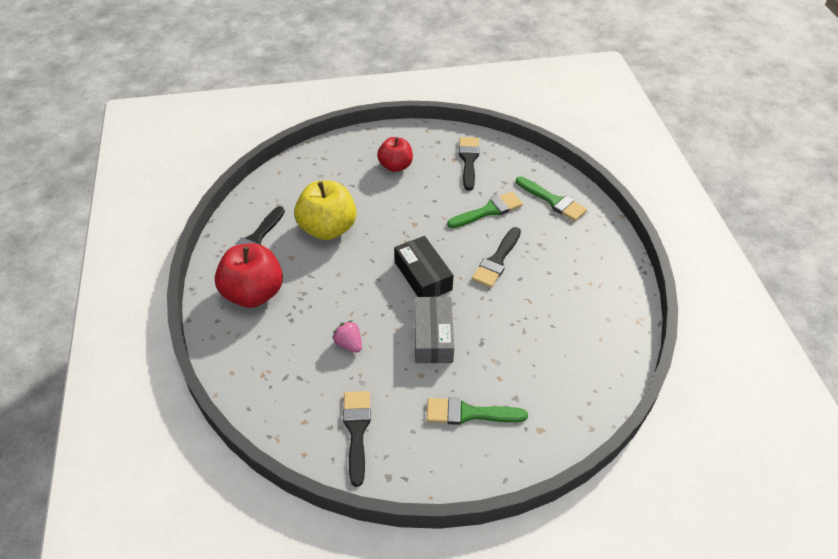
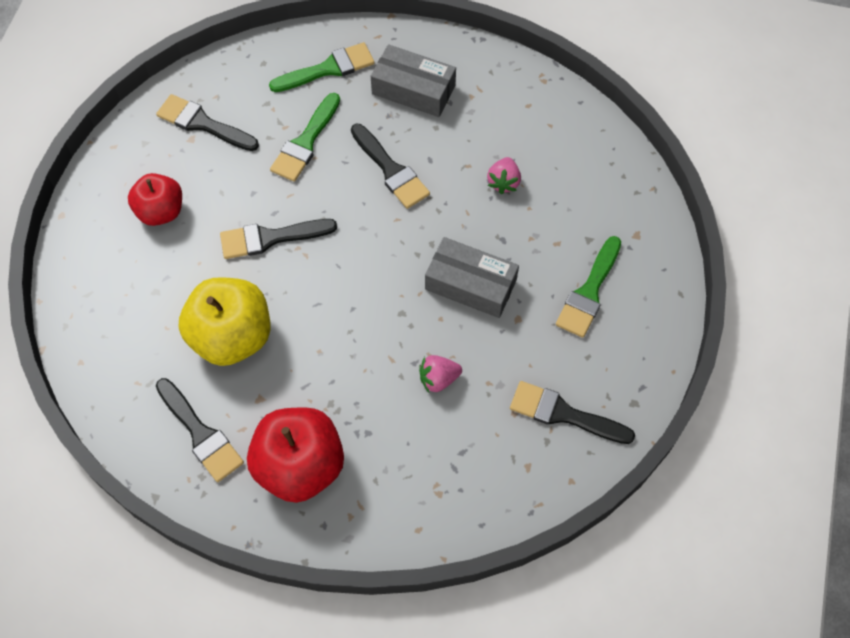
camera: 65 degrees left, 15 degrees up
(407, 220) = (271, 238): none -> black brush
(423, 276) = (373, 258): black box -> none
(488, 211) = (305, 142): green brush -> green brush turned 150 degrees counterclockwise
(530, 327) = (503, 182): none -> pink strawberry
(570, 249) = (413, 90): none -> grey box

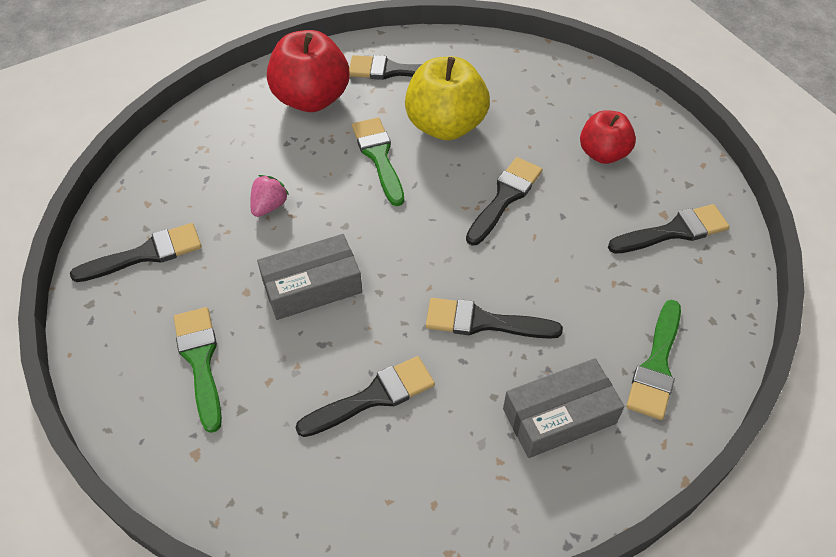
camera: 135 degrees right, 10 degrees down
(305, 142) = (580, 285): green brush -> green brush (379, 157)
(503, 182) = (373, 397): pink strawberry -> black brush

